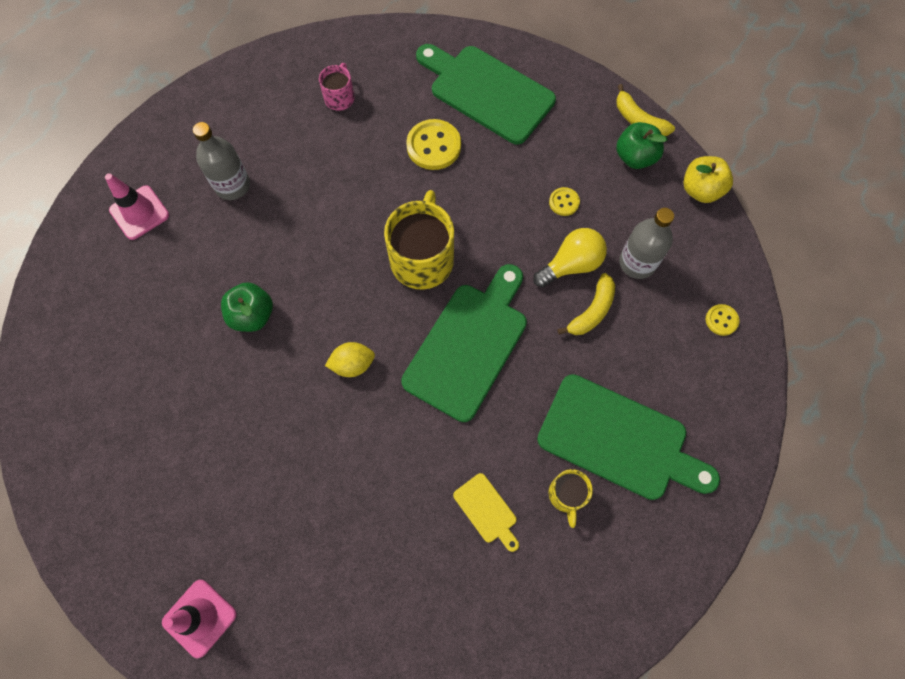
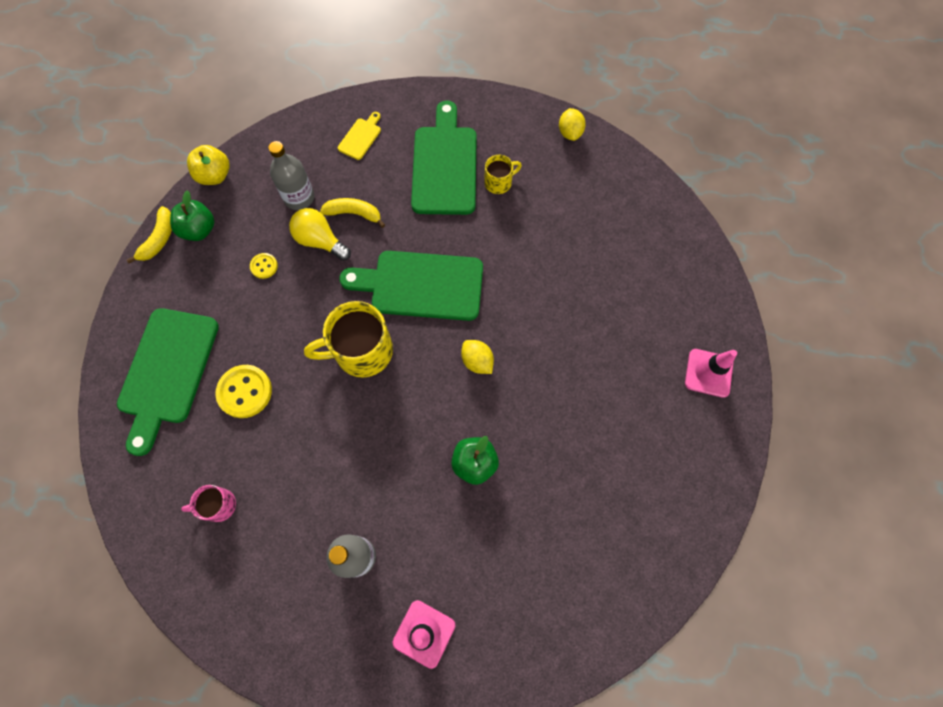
camera: 115 degrees left, 0 degrees up
(487, 510) = (535, 225): yellow cutting board -> yellow cutting board (361, 137)
(607, 632) = (570, 133): none -> yellow lemon
(721, 320) = (324, 132): yellow button -> none

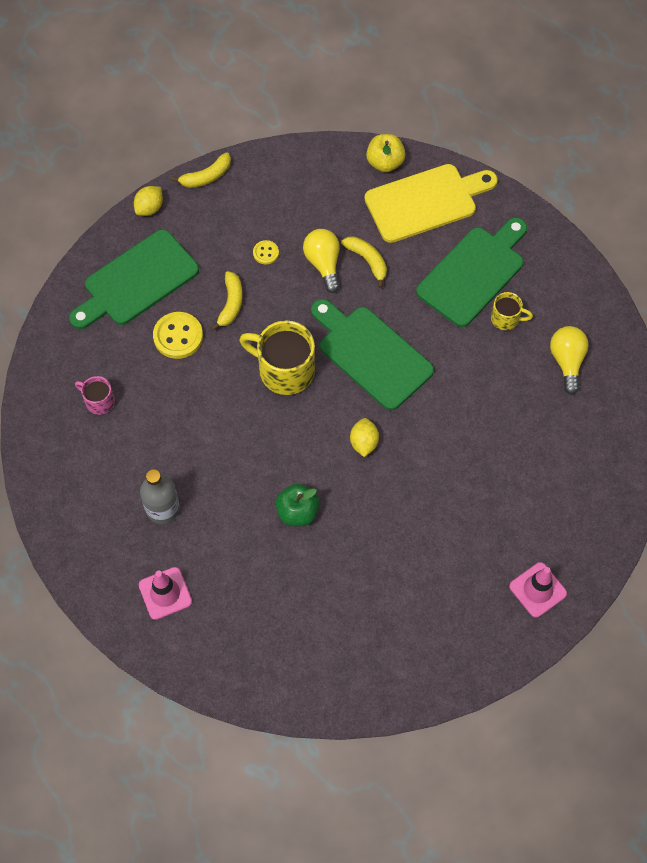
camera: 40 degrees right, 5 degrees down
(199, 230) = (241, 190): green apple -> none
(215, 176) = (286, 154): yellow apple -> yellow apple (385, 162)
(269, 330) = (231, 304): none -> yellow banana
(299, 197) = (336, 217): grey bottle -> none
(361, 137) = (425, 202): yellow cutting board -> yellow cutting board, size x2.25
(570, 133) = (605, 320): yellow lemon -> yellow lemon (149, 208)
(571, 182) = (567, 361): none -> yellow light bulb

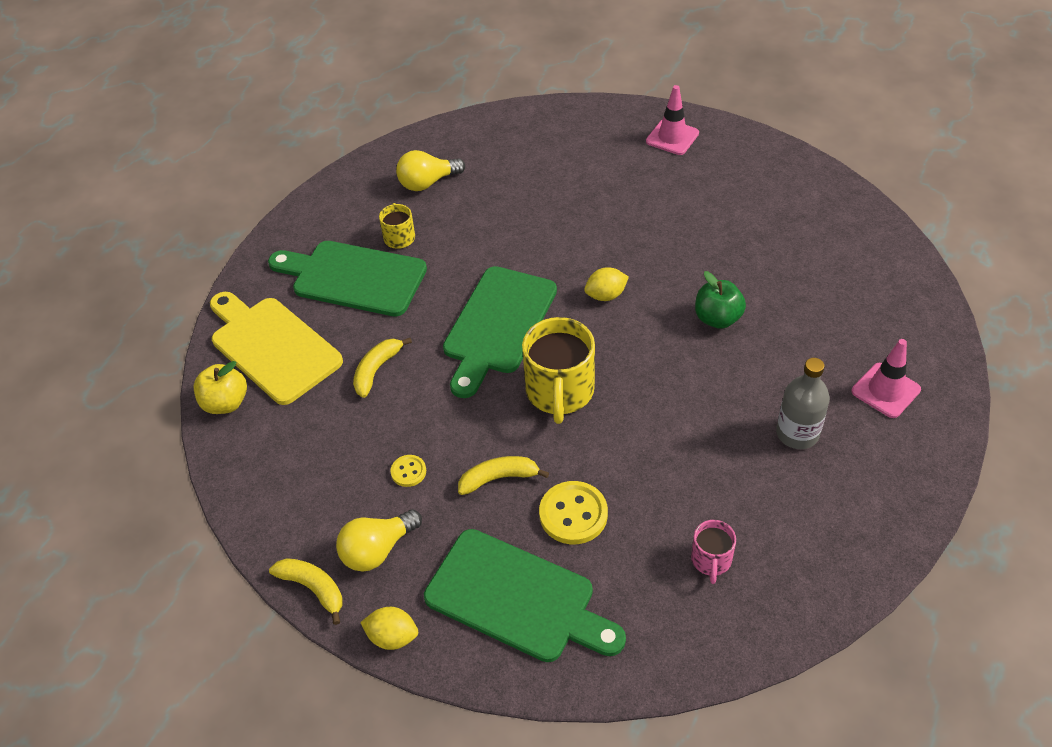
camera: 110 degrees left, 15 degrees down
(323, 264) = (399, 409): yellow light bulb -> yellow light bulb (377, 550)

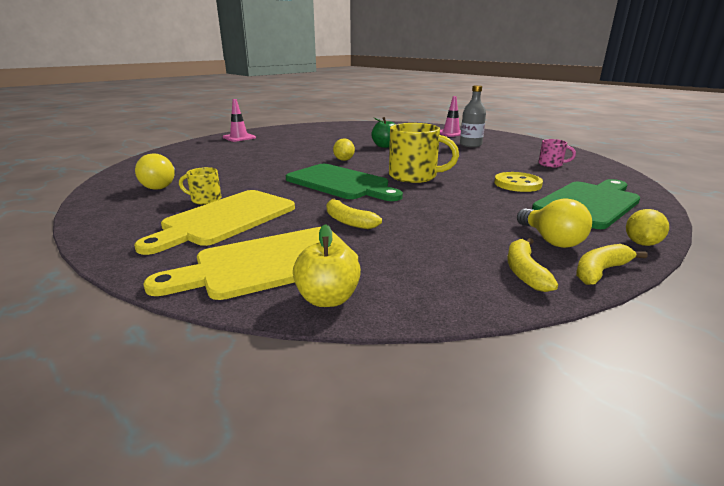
camera: 75 degrees left, 25 degrees down
(353, 278) = (225, 219): green cutting board -> yellow cutting board
(408, 472) = (468, 221): yellow button -> none
(499, 478) = (483, 197): yellow banana -> yellow banana (524, 272)

